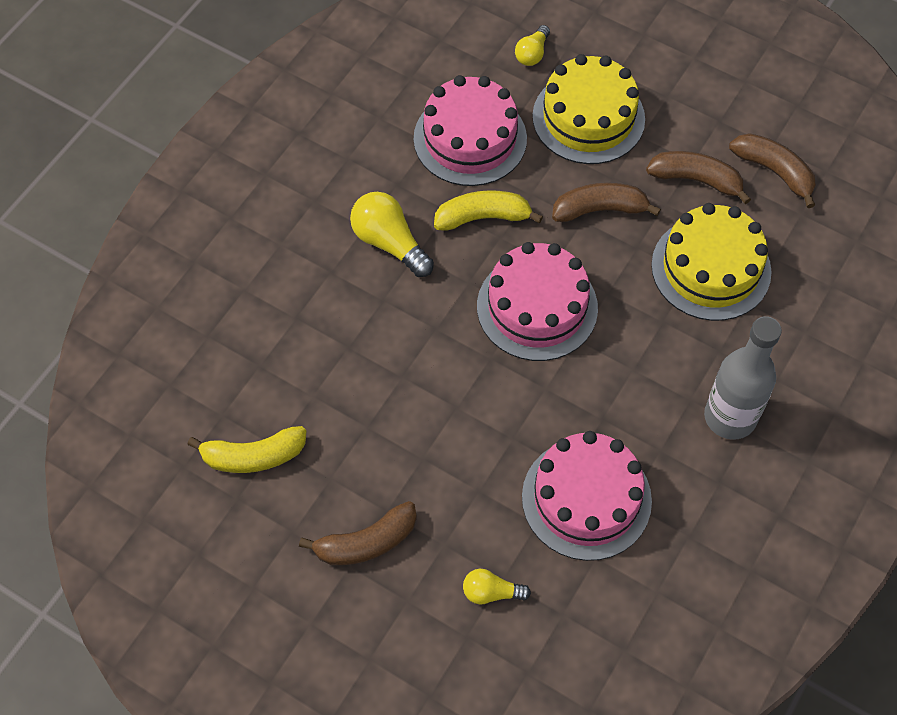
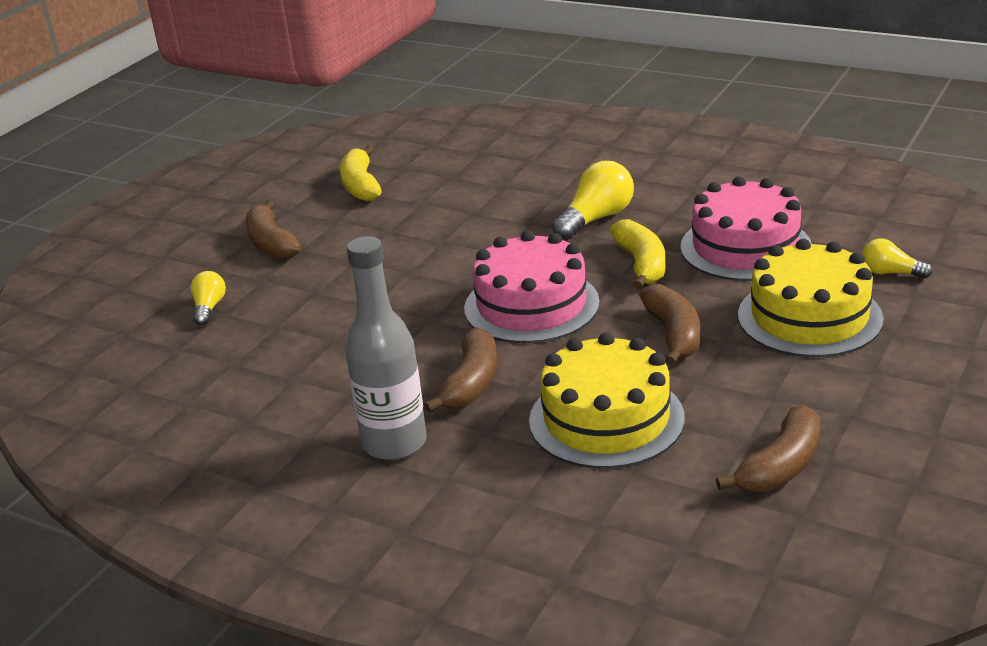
camera: 90 degrees right, 30 degrees down
(586, 498) = (300, 352): pink cake -> none
(696, 180) = (742, 401): brown banana -> brown banana (471, 383)

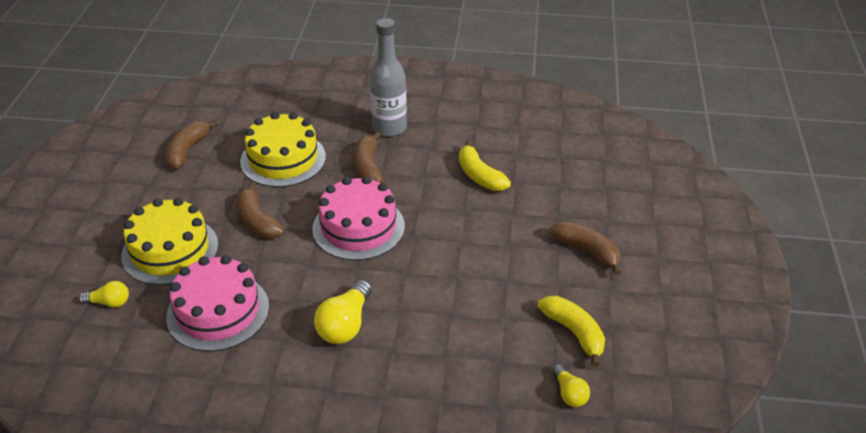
camera: 155 degrees right, 10 degrees up
(209, 308) = (572, 187): yellow light bulb -> yellow light bulb (569, 393)
(641, 264) = (294, 279): yellow banana -> yellow banana (479, 176)

